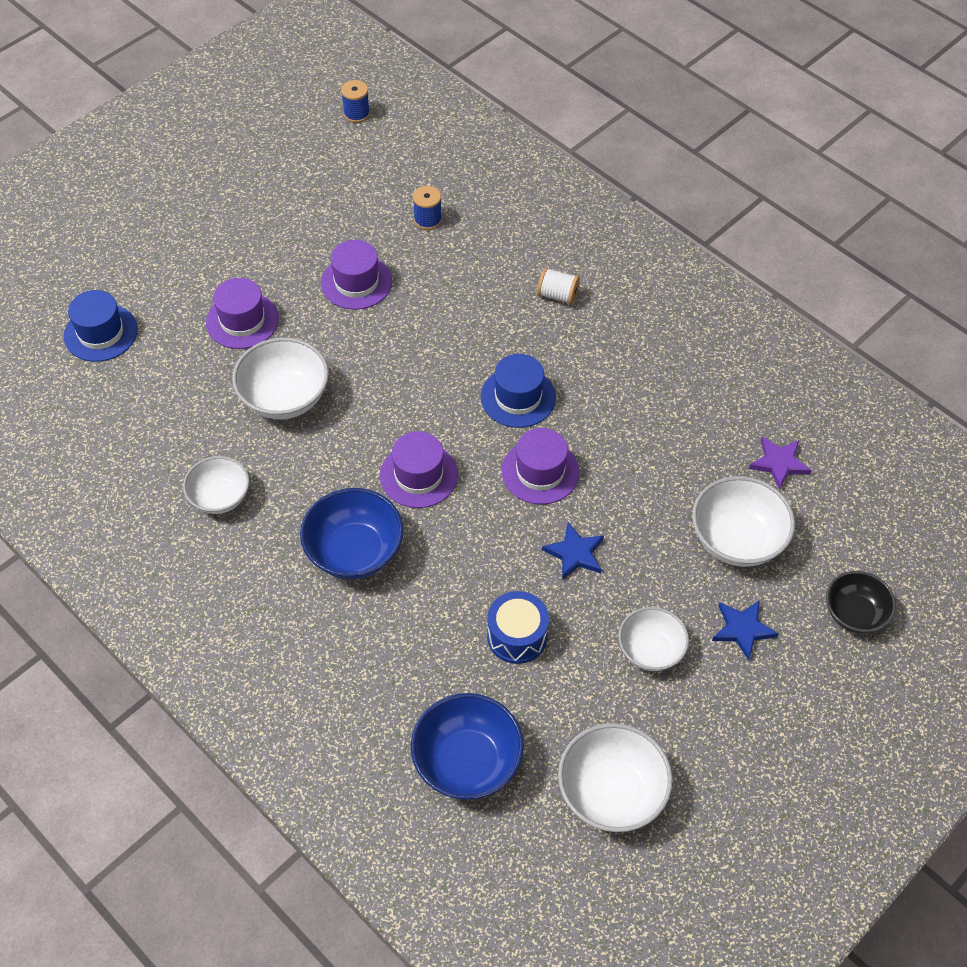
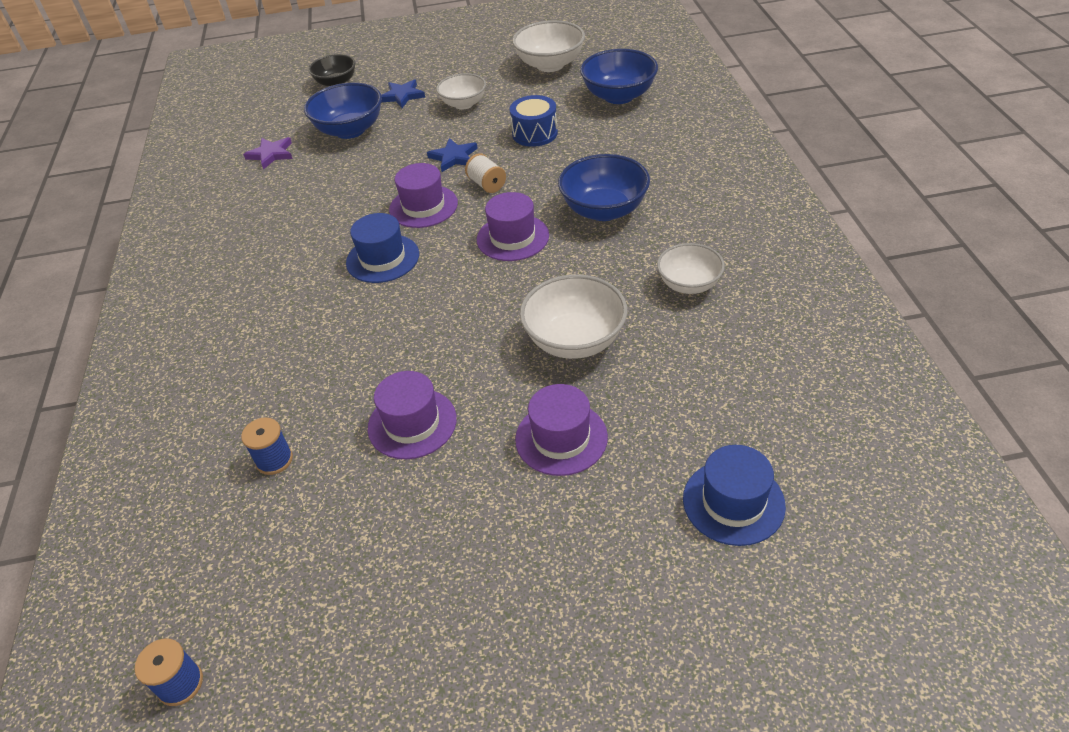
camera: 140 degrees left, 10 degrees down
(557, 295) = (257, 322): white spool -> white spool (487, 184)
(737, 540) = (350, 130): white bowl -> blue bowl

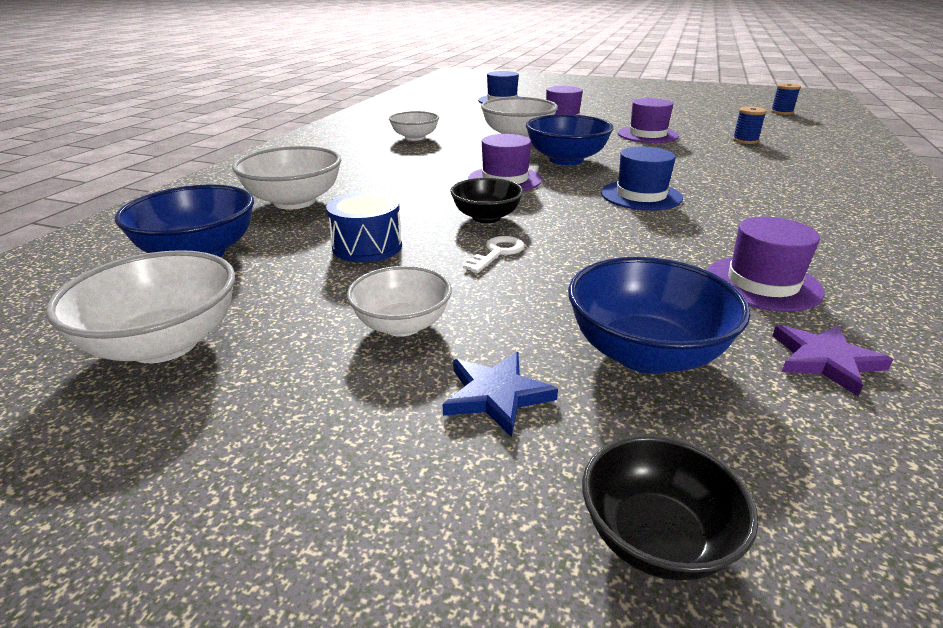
camera: 155 degrees left, 15 degrees down
(423, 206) = (574, 219): purple hat -> purple hat (762, 283)
(454, 157) = (497, 253): blue star -> white key
(487, 184) = (486, 217): white spool -> black bowl
(604, 210) = (406, 175): blue bowl -> blue bowl (566, 160)
(639, 147) = (294, 201): none -> white bowl

